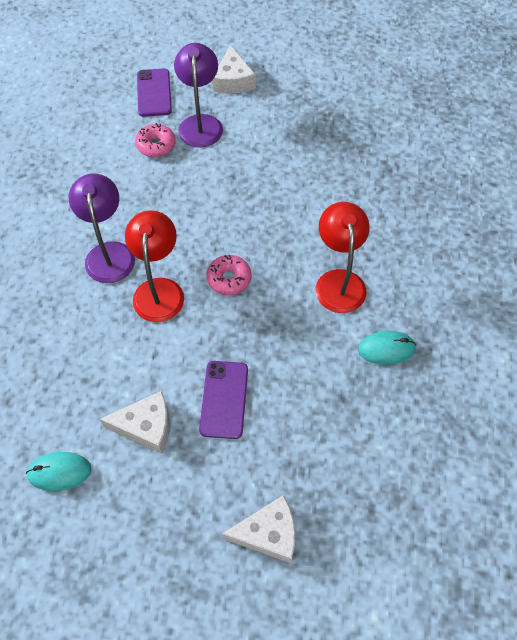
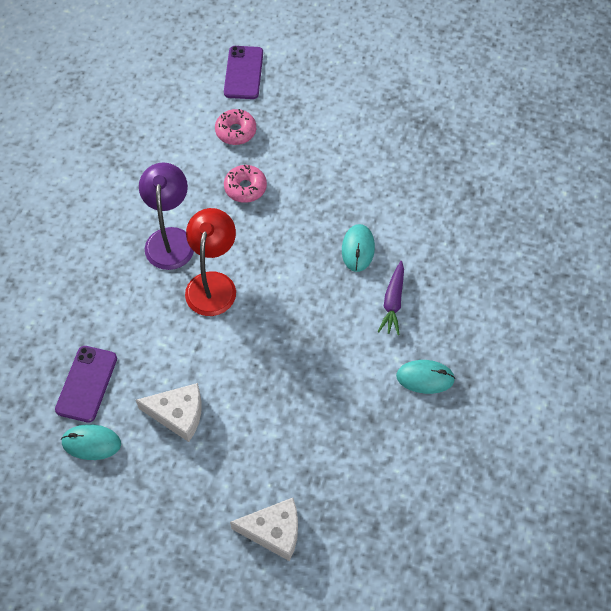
camera: 10 degrees right, 0 degrees up
(200, 123) = (286, 113): purple lamp -> none
(224, 399) = (256, 401): purple phone -> purple phone (86, 384)
(229, 279) = (284, 283): pink donut -> pink donut (245, 188)
(233, 80) = (329, 70): white cheese -> none
(294, 236) = (358, 249): none -> turquoise mouse
(339, 281) = (393, 302): red lamp -> purple carrot

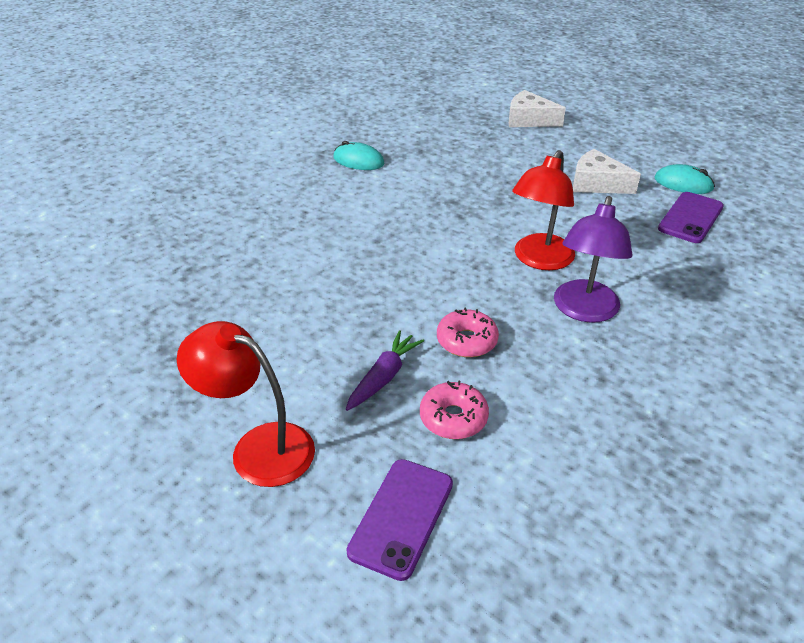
camera: 160 degrees left, 20 degrees down
(335, 84) = (258, 447): none -> red lamp
(358, 249) = (359, 252): turquoise mouse -> none
(393, 302) = (352, 207): purple carrot -> purple carrot (384, 377)

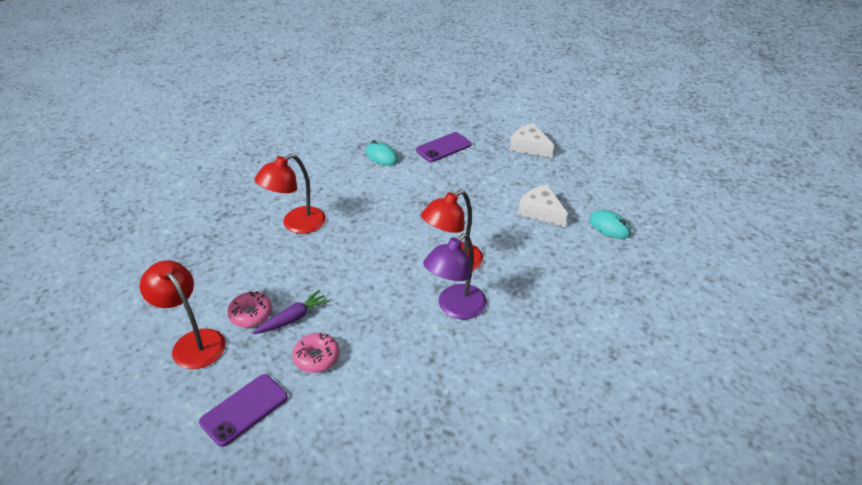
camera: 20 degrees right, 0 degrees up
(303, 261) = (296, 224): none -> red lamp
(466, 341) = (361, 308): pink donut -> pink donut (251, 314)
(690, 218) = (592, 256): purple phone -> purple phone (443, 147)

